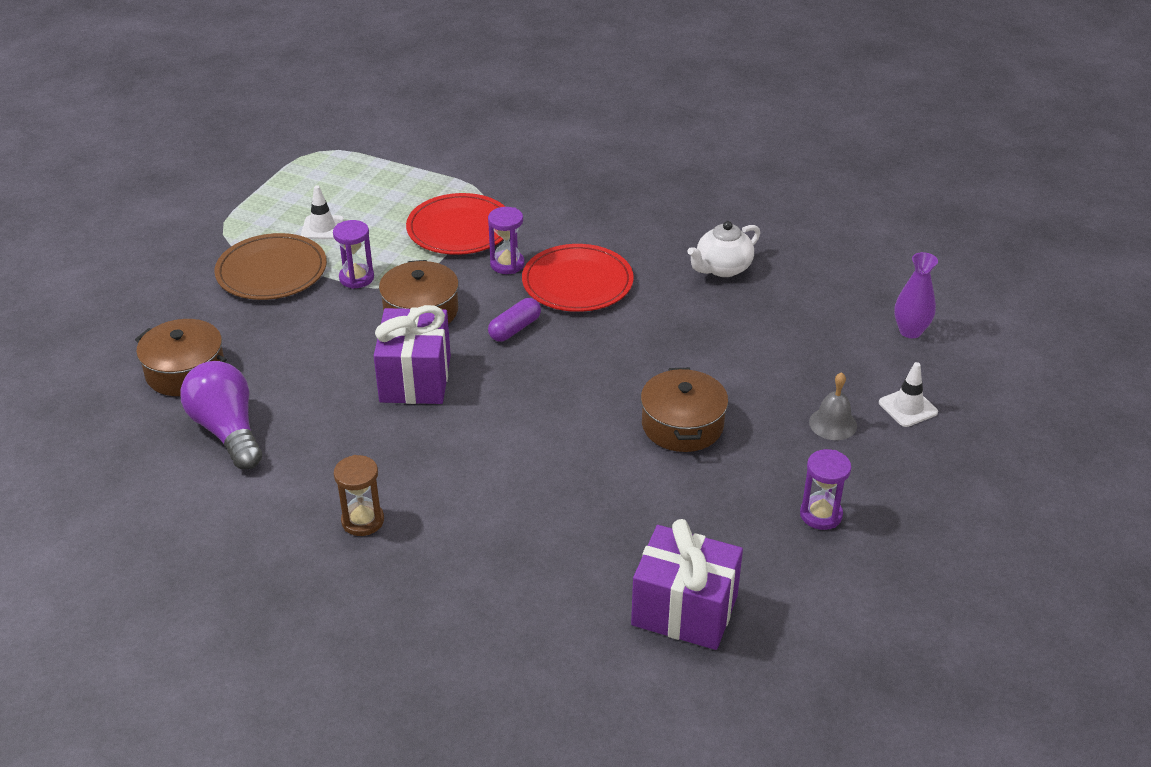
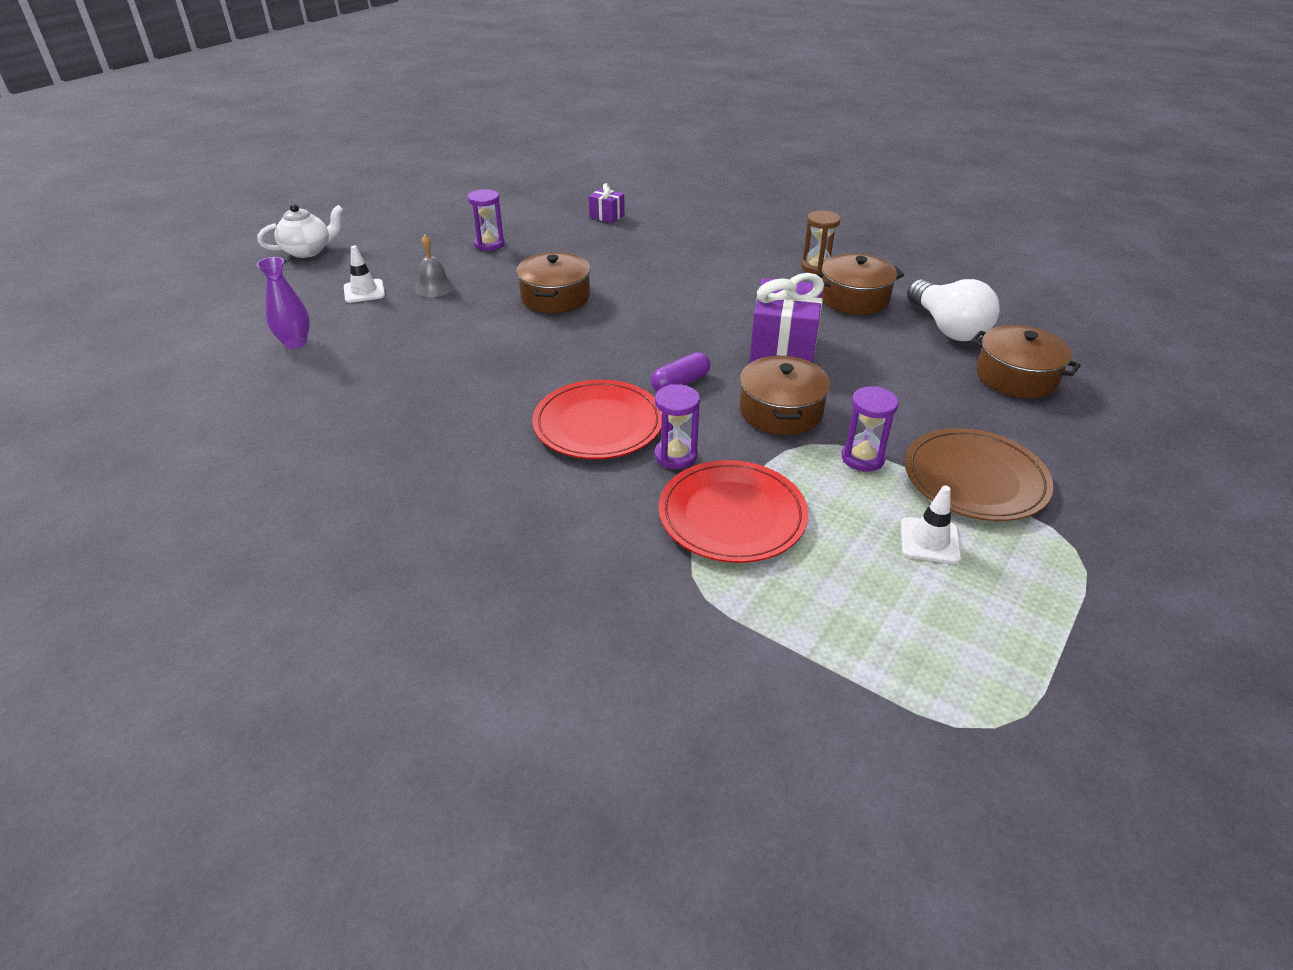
camera: 170 degrees left, 0 degrees up
(227, 431) = (947, 327): purple light bulb -> white light bulb
(324, 466) = (854, 298): none -> brown pot
(684, 610) = (607, 216): purple gift -> purple gift, size x0.50
(722, 268) = (424, 423): white teapot -> white teapot (308, 251)

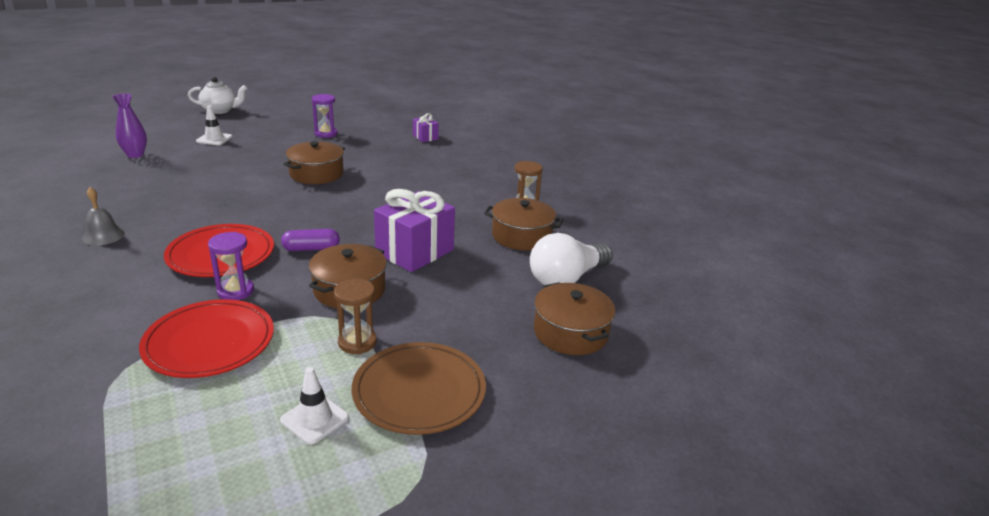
camera: 25 degrees right, 10 degrees down
(434, 287) = (255, 148): grey bell -> grey bell (103, 236)
(862, 458) = (357, 342): purple hourglass -> brown hourglass
(947, 327) = (566, 278): white light bulb -> white light bulb turned 45 degrees clockwise

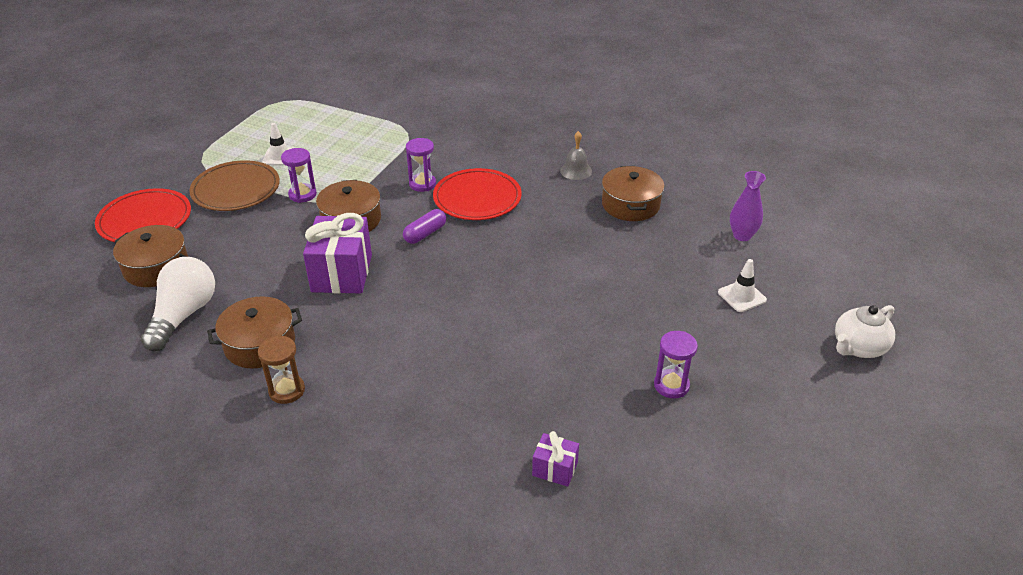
camera: 145 degrees right, 10 degrees up
(209, 342) = (387, 157): red plate -> red plate (145, 220)
(316, 174) = (557, 310): brown pot -> brown pot (630, 205)
(357, 342) = (302, 194): brown hourglass -> purple hourglass

